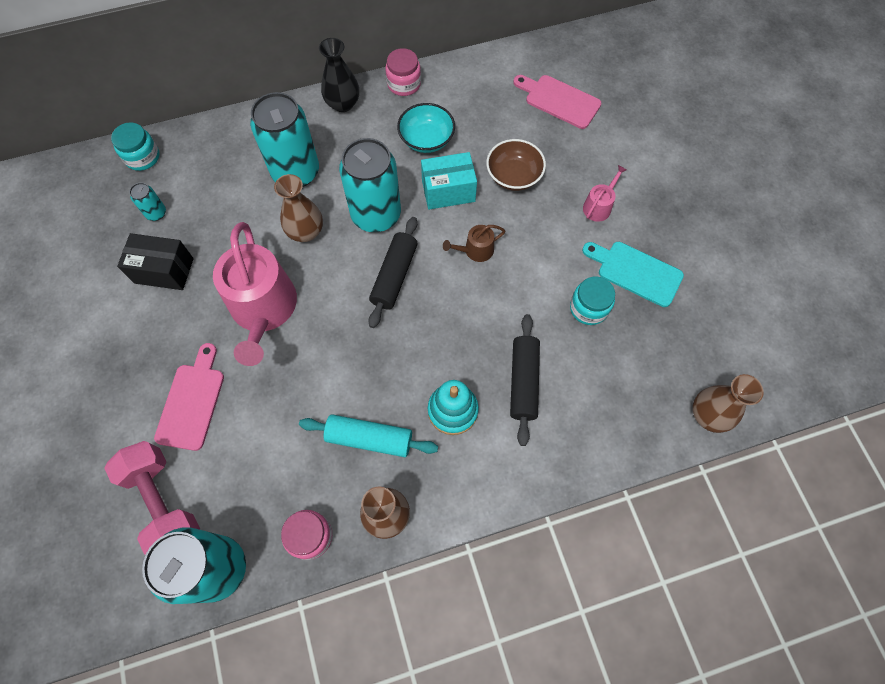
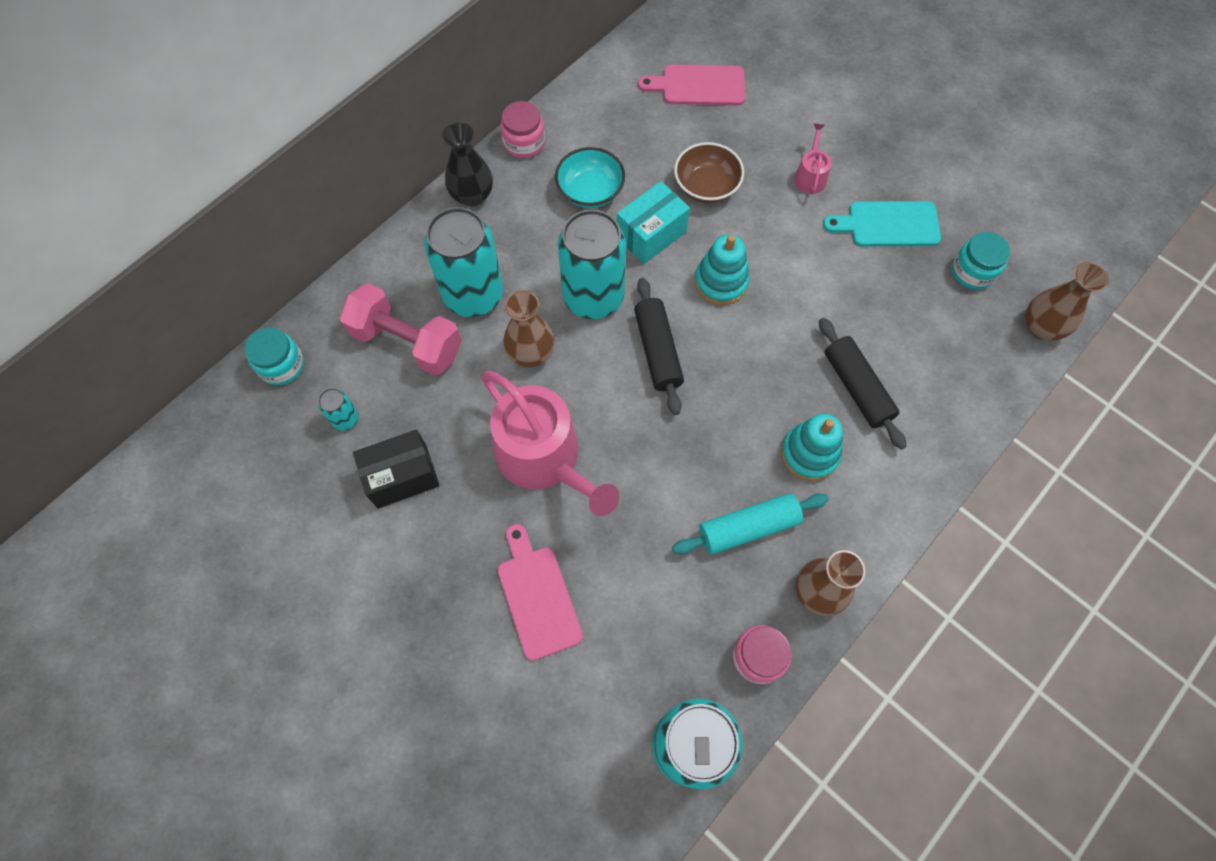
camera: 30 degrees left, 0 degrees up
(163, 502) = (583, 715): pink dumbbell -> pink dumbbell (407, 342)
(475, 250) = (721, 282): brown watering can -> turquoise stacking toy
(588, 308) = (868, 282): turquoise jar -> turquoise jar (972, 271)

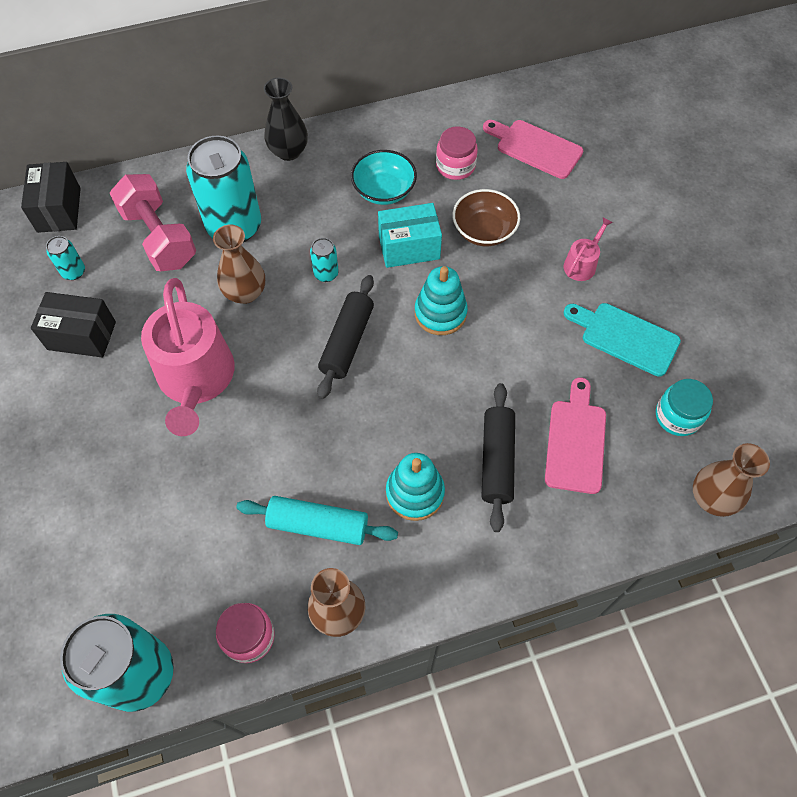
camera: 30 degrees right, 5 degrees down
(282, 365) = (59, 210): turquoise jar -> black box
(524, 143) = (358, 130): pink jar -> pink jar (455, 166)
(537, 597) = (112, 483): pink cutting board -> pink cutting board (575, 441)
(593, 297) = (326, 274): turquoise can -> turquoise can, size x0.43

